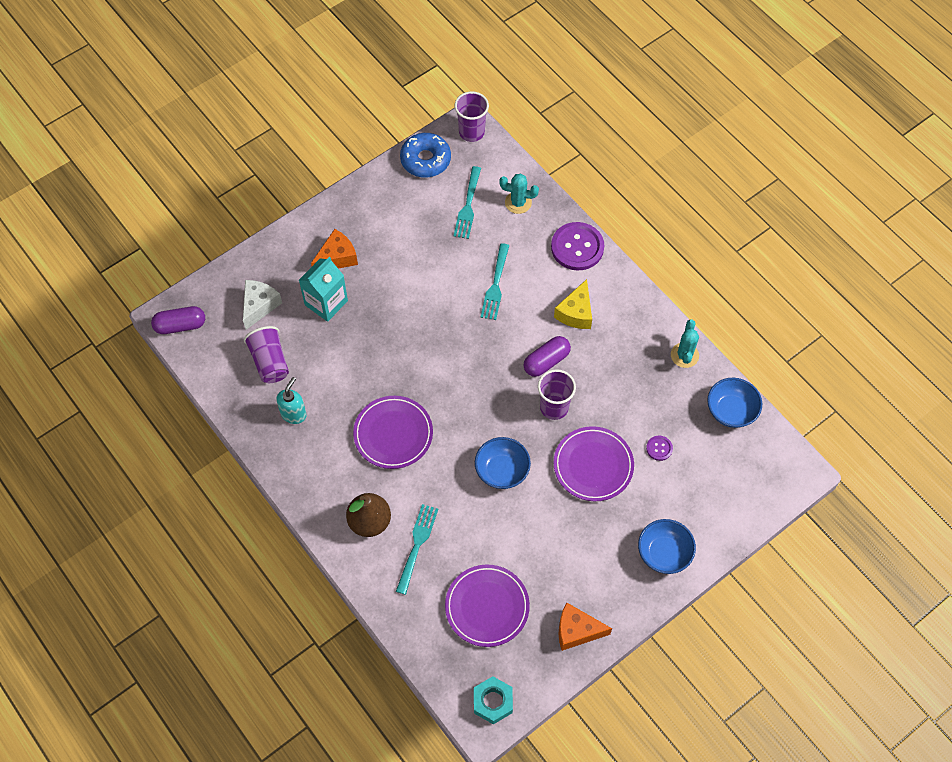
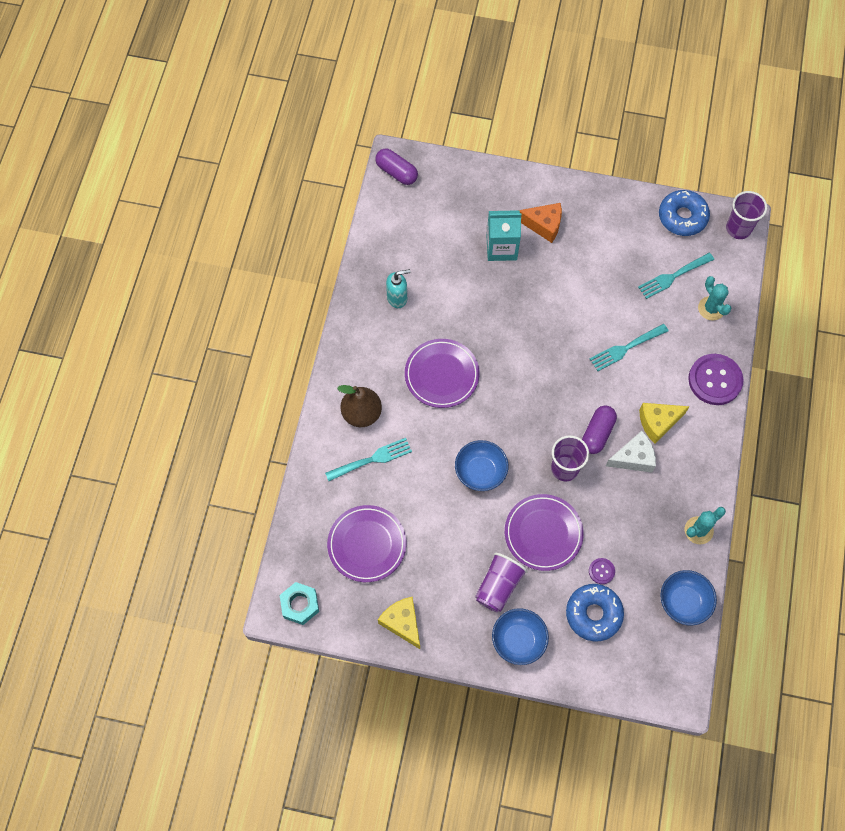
camera: 50 degrees right, 5 degrees up
(259, 306) = (458, 207): white cheese -> white cheese (633, 458)
(270, 362) = (422, 250): purple cup -> purple cup (498, 586)
(546, 361) = (597, 433): purple capsule -> purple capsule turned 75 degrees counterclockwise
(577, 631) = (402, 623): orange cheese -> yellow cheese
(688, 481) = (593, 614): none -> blue donut

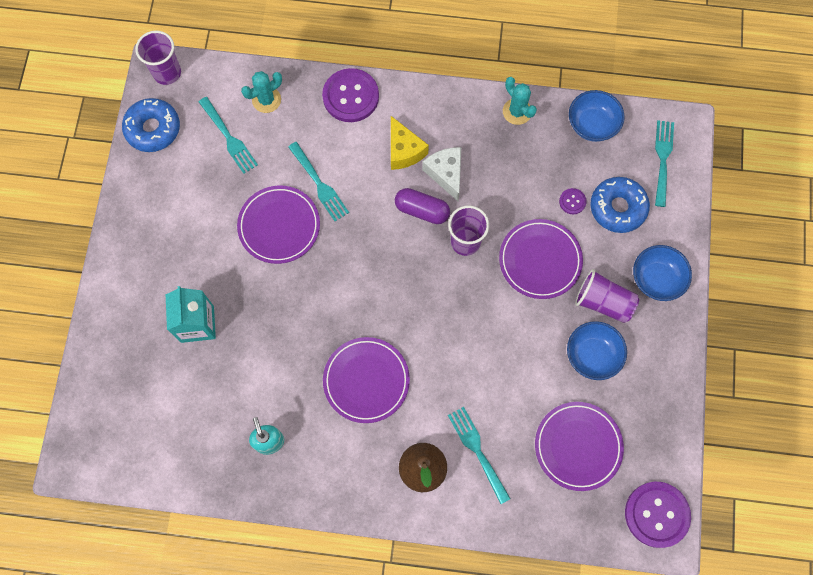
camera: 95 degrees left, 5 degrees up
(300, 605) = (656, 514): turquoise nut -> purple button
(396, 172) = (91, 459): purple capsule -> none
(402, 623) = (658, 399): yellow cheese -> none
(480, 472) = (479, 329): blue bowl -> blue bowl (592, 355)
(543, 225) = (166, 277): orange cheese -> none
(586, 313) = (279, 226): none -> purple plate
(643, 667) = (663, 160): none -> turquoise fork

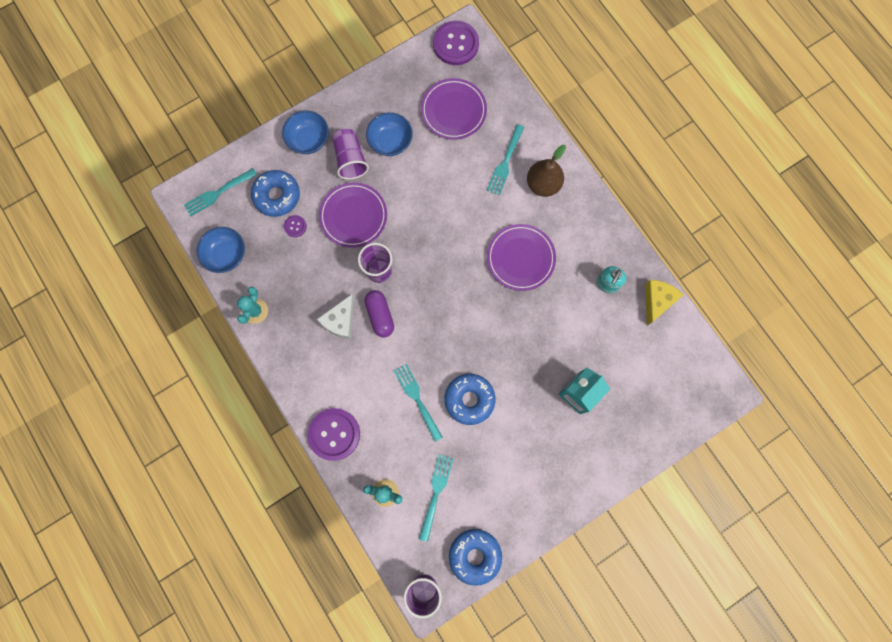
camera: 130 degrees left, 5 degrees up
(279, 226) = (469, 399): purple plate -> blue donut
(318, 184) = (417, 399): turquoise fork -> turquoise fork turned 45 degrees counterclockwise
(404, 150) = (346, 362): yellow cheese -> yellow cheese (657, 301)

